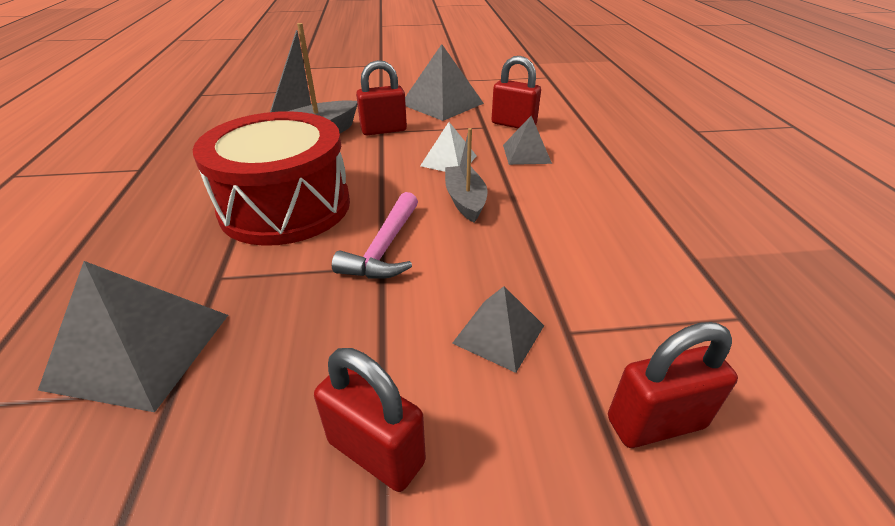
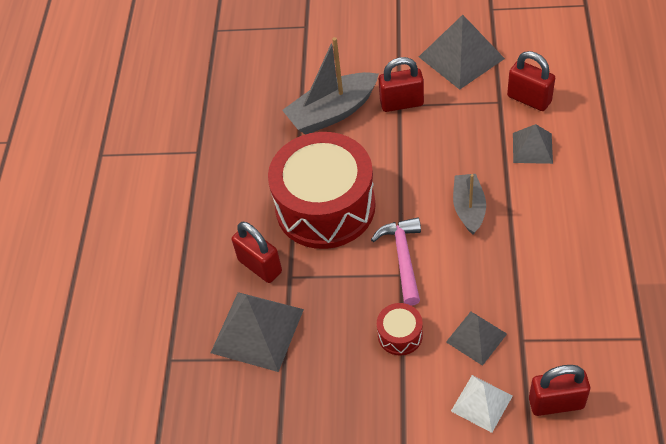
camera: 15 degrees right, 15 degrees up
(376, 452) = (399, 405): red padlock -> red padlock (260, 266)
(378, 339) = (400, 335): none -> red drum
(384, 248) = (403, 257): pink hammer -> pink hammer turned 150 degrees clockwise
(448, 160) = (460, 154): white pyramid -> white pyramid (481, 403)

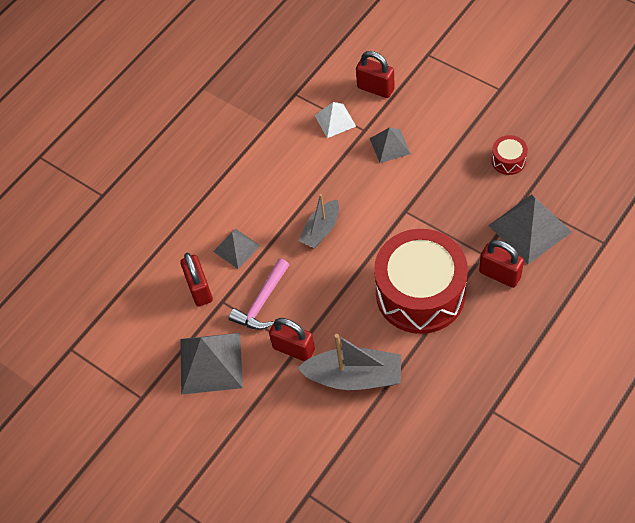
camera: 145 degrees left, 5 degrees up
(260, 266) = (500, 274): red padlock -> red padlock turned 45 degrees counterclockwise
(400, 335) = (436, 173): red drum -> red drum (508, 160)
(403, 257) = (394, 221): pink hammer -> pink hammer (262, 302)
(481, 403) = (417, 110): white pyramid -> white pyramid (335, 120)

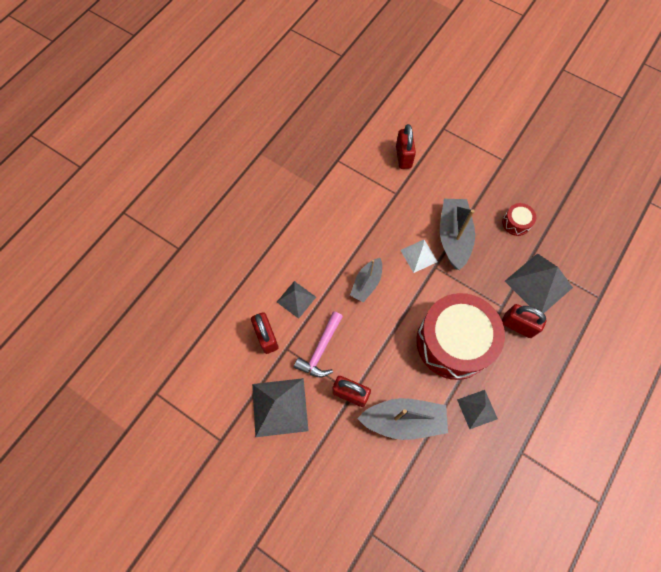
camera: 10 degrees left, 10 degrees up
(335, 120) = (372, 184): white pyramid -> white pyramid (418, 255)
(375, 88) = (403, 157): red padlock -> red padlock turned 60 degrees clockwise
(390, 146) = (418, 208): grey pyramid -> grey pyramid (477, 409)
(430, 177) = (453, 237): none -> grey boat

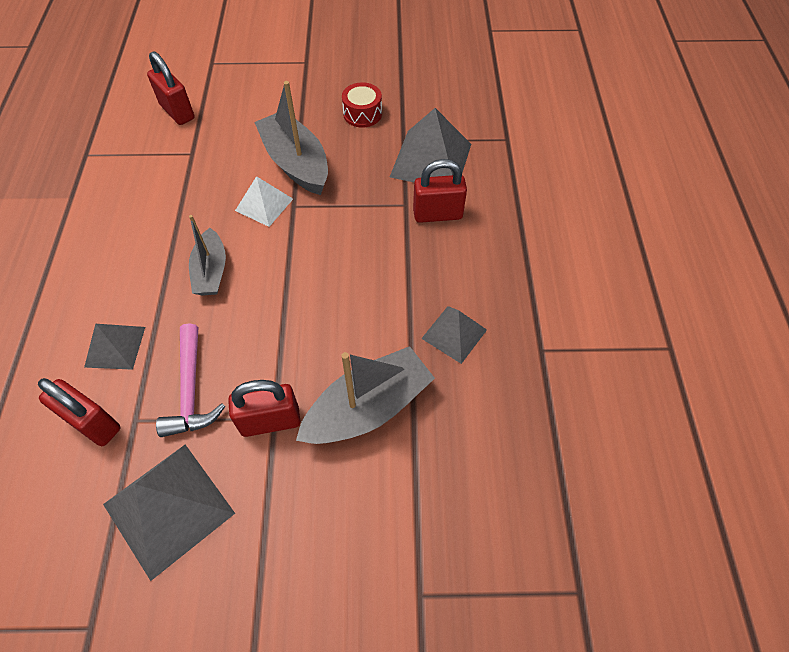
camera: 35 degrees left, 10 degrees down
(453, 342) = (372, 275): red drum -> none

